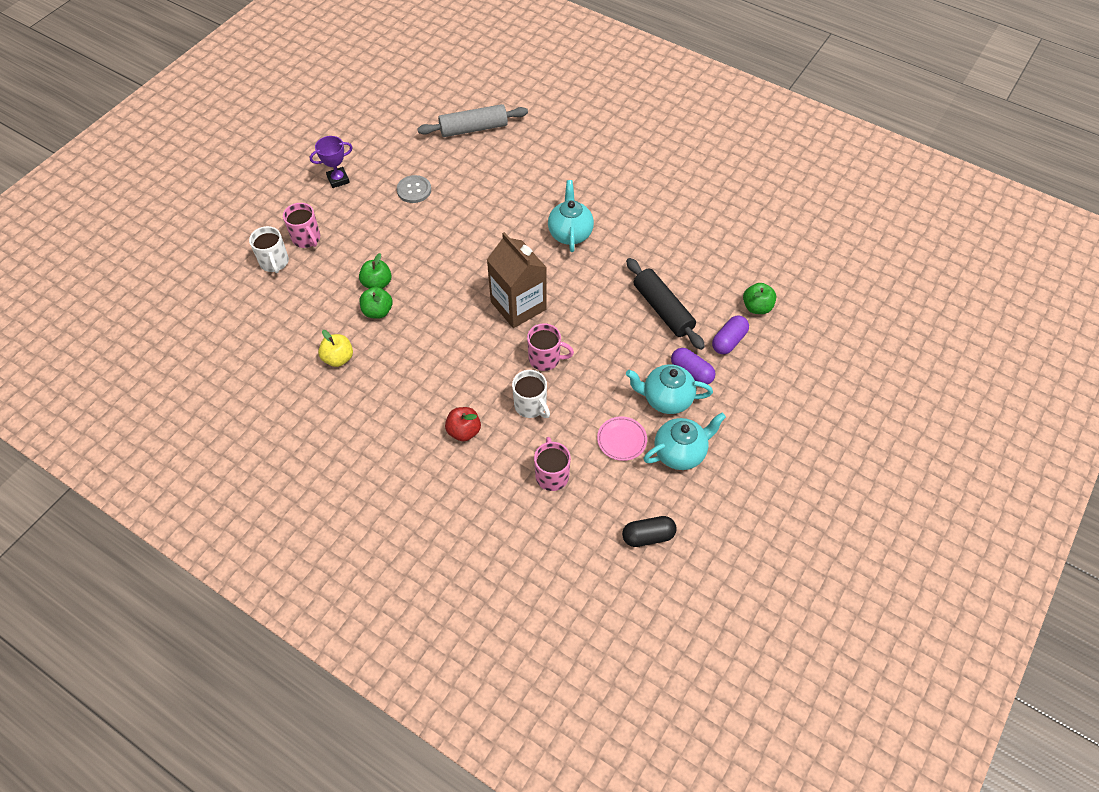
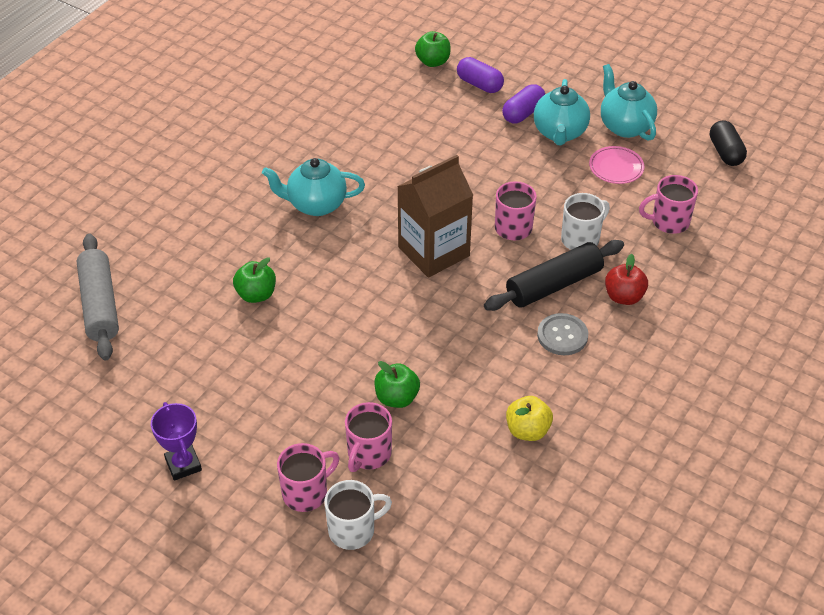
camera: 90 degrees left, 10 degrees down
(332, 269) = (368, 454): none -> pink mug
(378, 311) = (446, 393): green apple -> green apple (256, 294)
(414, 190) = (218, 368): grey button -> grey button (562, 335)
(663, 309) = (437, 130): black rolling pin -> black rolling pin (554, 285)

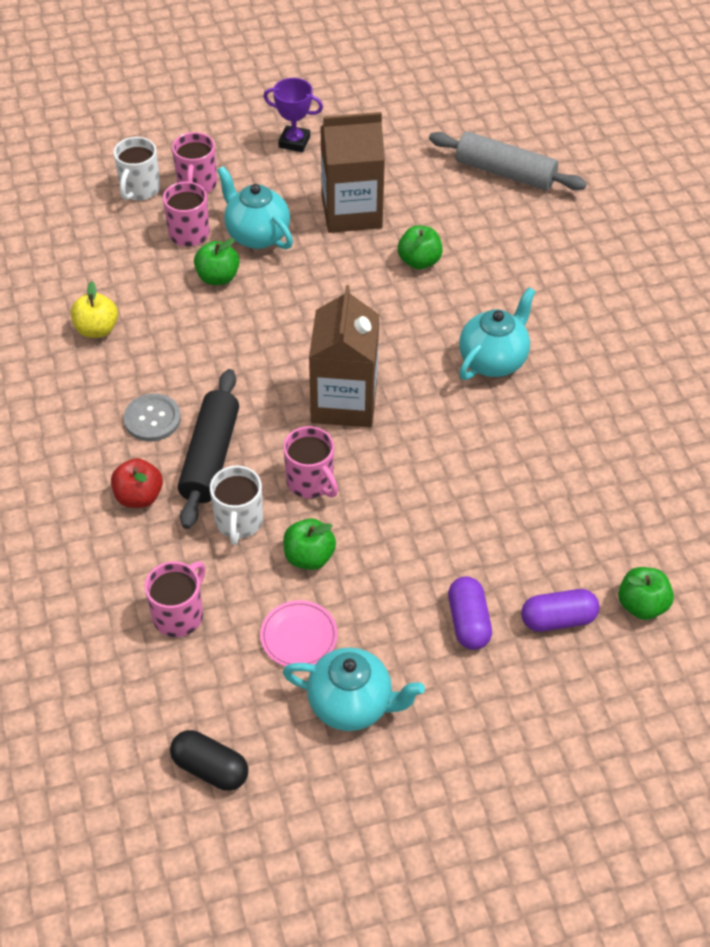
camera: 130 degrees right, 5 degrees up
(239, 367) = (351, 212): none -> brown carton
(559, 133) = (403, 630): turquoise teapot -> turquoise teapot (257, 235)
(564, 195) = (309, 557): none -> green apple

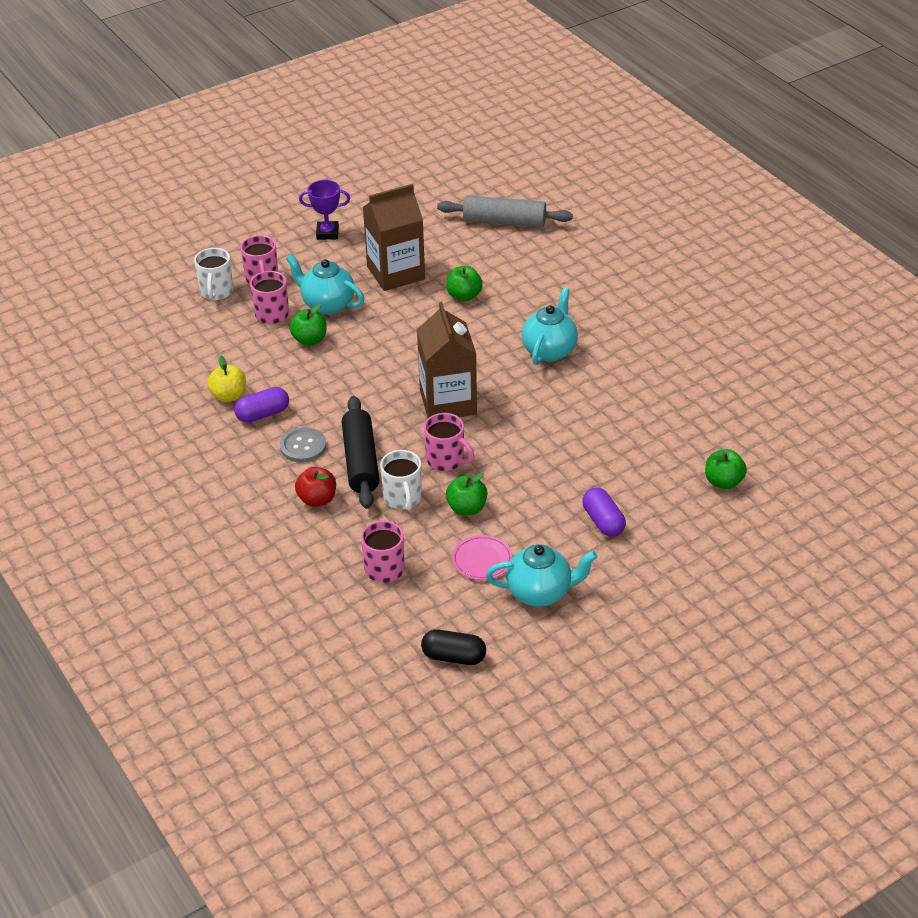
camera: 15 degrees left, 10 degrees down
(558, 619) = (667, 505): purple capsule -> purple capsule (263, 414)

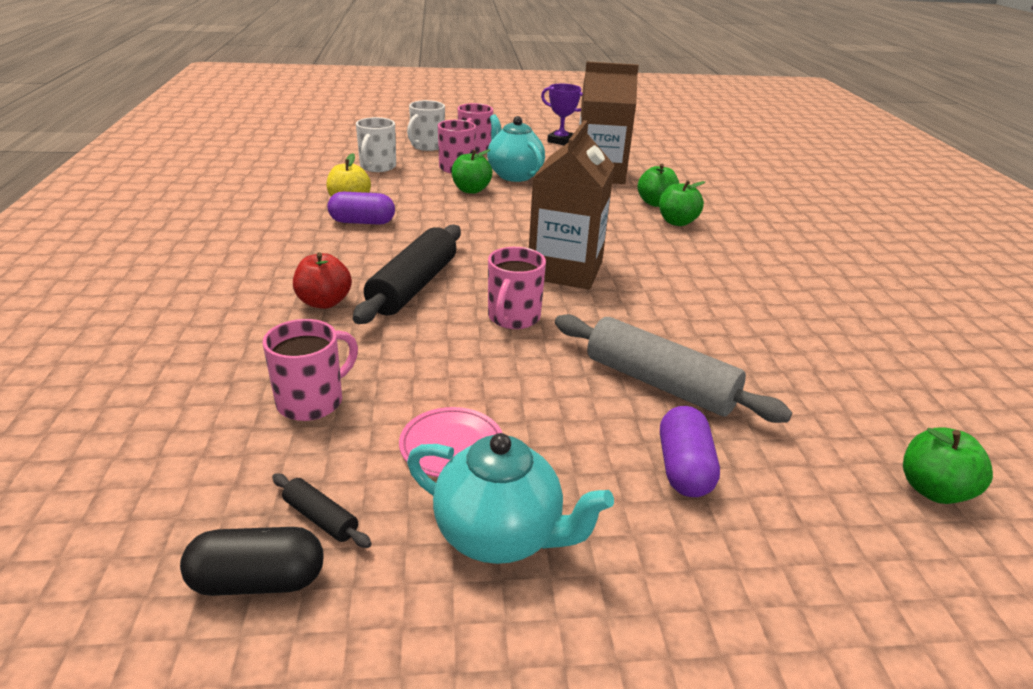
camera: 25 degrees right, 10 degrees down
(303, 446) = (369, 256): grey button -> none
(403, 498) = (421, 335): white mug -> white mug (377, 167)
(446, 460) = (513, 318): pink mug -> pink mug turned 45 degrees clockwise
(453, 621) = (320, 518): none -> black rolling pin
(454, 657) = (258, 581): black capsule -> black capsule turned 45 degrees counterclockwise
(467, 508) = (491, 375): green apple -> green apple (677, 222)
(504, 222) = (737, 172): grey rolling pin -> grey rolling pin (659, 383)
(549, 350) = (724, 264): turquoise teapot -> none

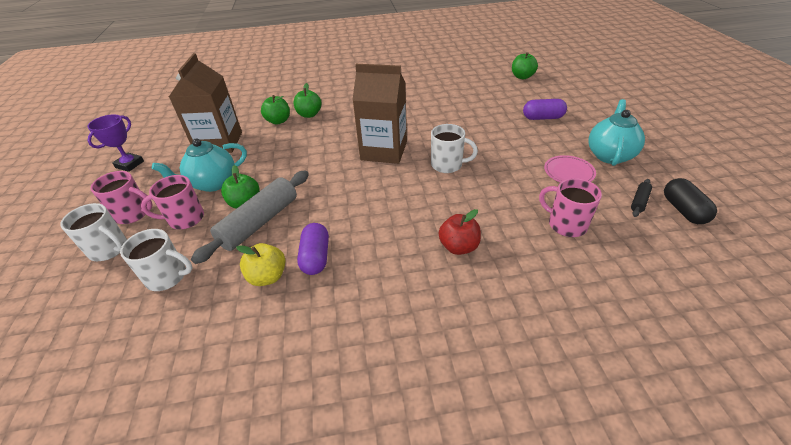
camera: 90 degrees left, 10 degrees up
(413, 286) = (423, 208): black rolling pin -> none
(513, 318) = (447, 165): pink mug -> white mug
(659, 383) = (488, 122): grey rolling pin -> grey rolling pin (259, 222)

